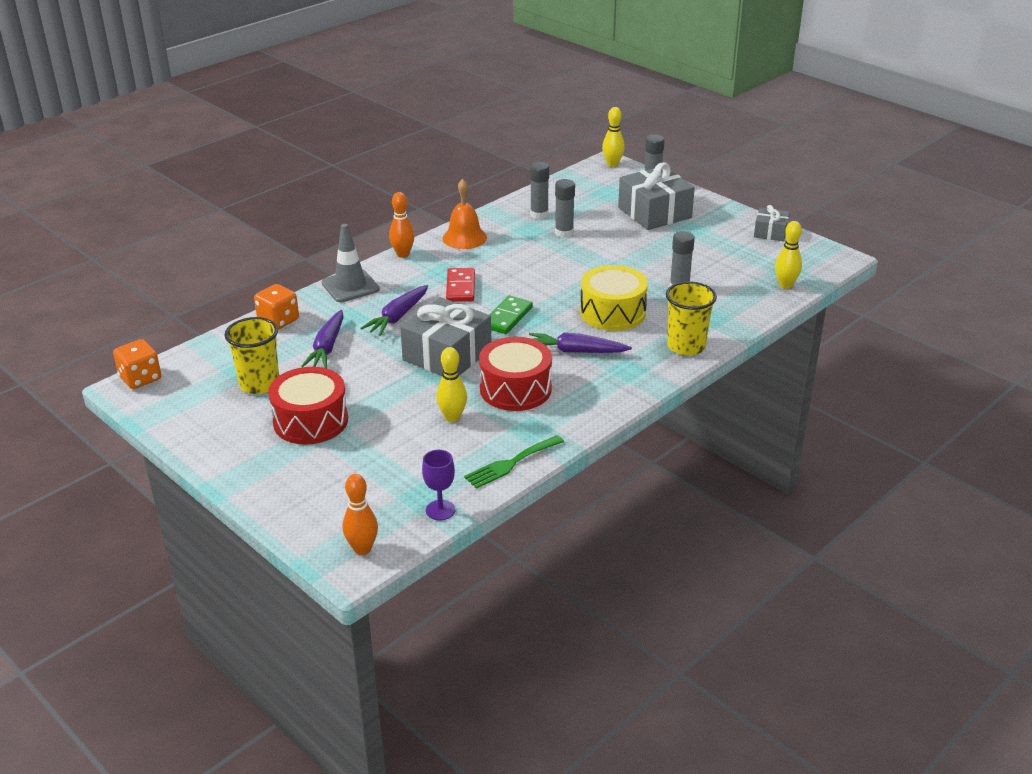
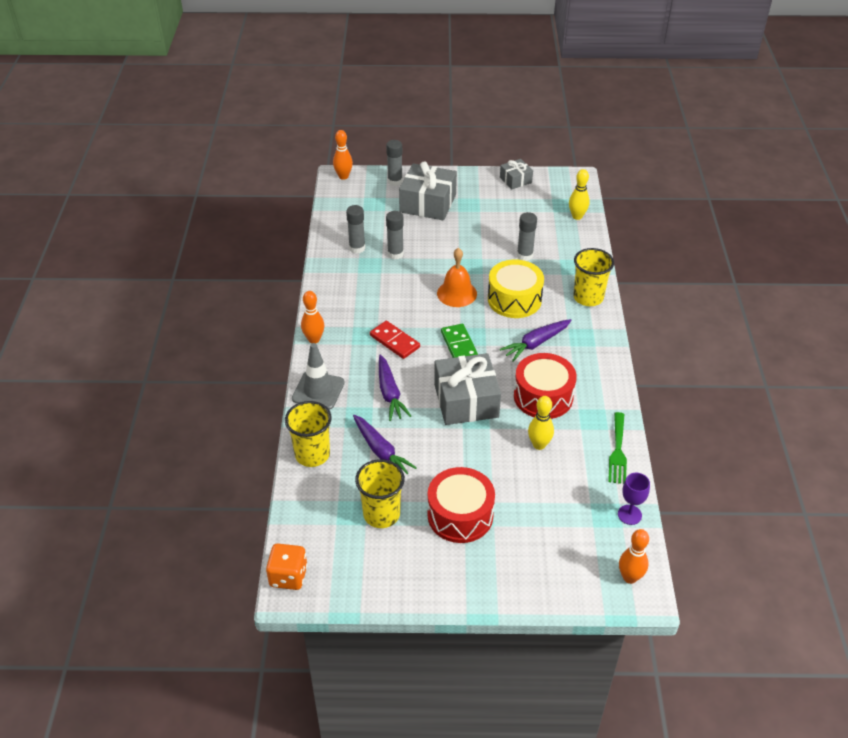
camera: 45 degrees left, 10 degrees up
(278, 321) = (312, 454): orange dice -> yellow cup
(464, 238) = (335, 298): orange bell -> orange bell (457, 293)
(612, 164) = (343, 176): yellow bowling pin -> orange bowling pin

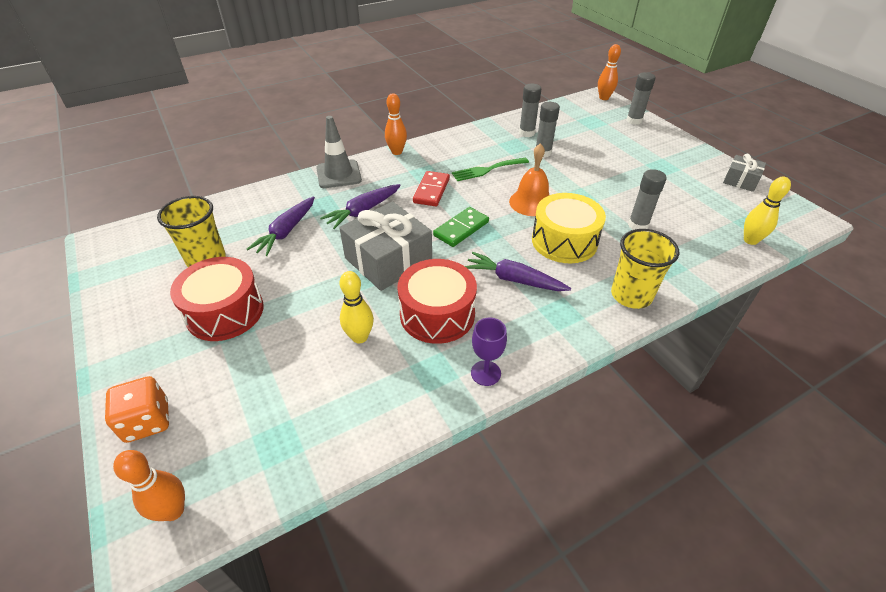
camera: 60 degrees right, 0 degrees up
(288, 576) = (115, 234): orange dice -> orange dice (147, 421)
(312, 454) = (262, 197): yellow cup -> none
(428, 203) = (630, 145): grey gift -> none
(618, 451) = (393, 416): green fork -> green fork (487, 170)
(629, 515) = (287, 470): purple goblet -> purple goblet (485, 373)

